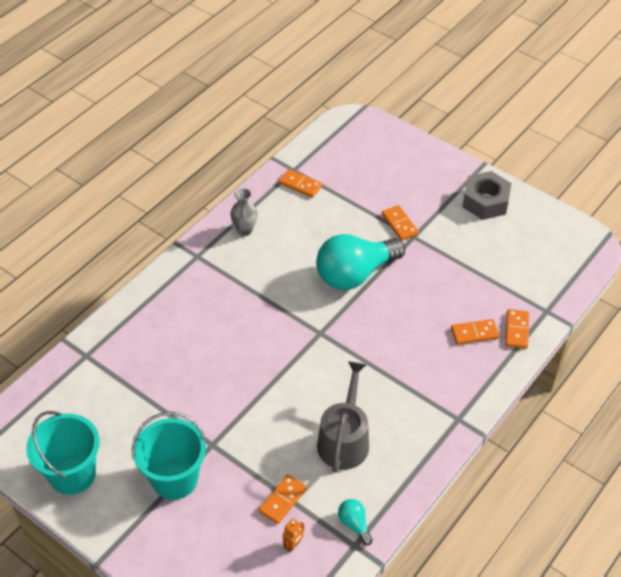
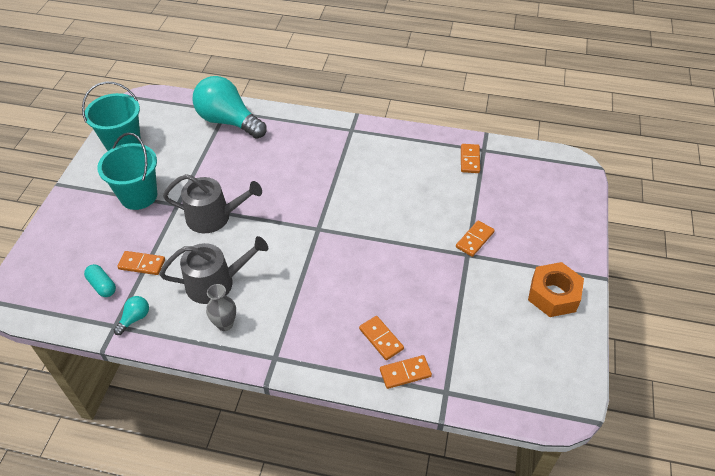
camera: 65 degrees right, 0 degrees up
(244, 230) = (395, 145): grey vase -> grey vase (225, 324)
(251, 415) = (214, 217): none -> grey watering can
(293, 545) = (102, 286): orange robot -> turquoise capsule
(355, 274) = (395, 229): turquoise light bulb -> turquoise light bulb (228, 121)
(485, 201) = (553, 295): grey nut -> orange nut

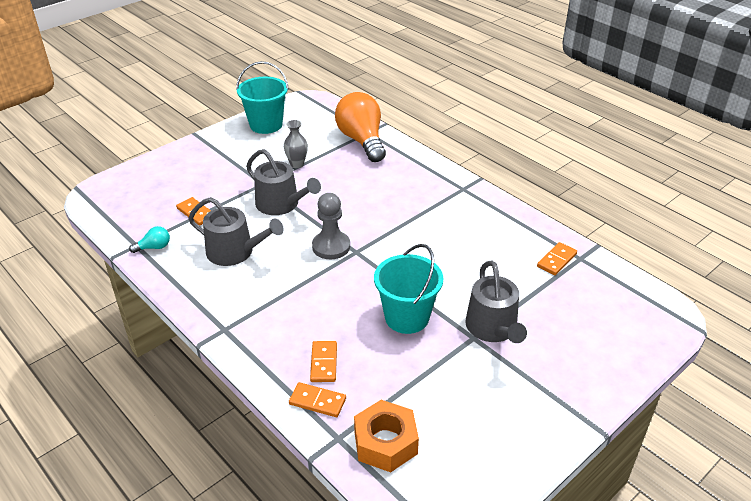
camera: 35 degrees right, 10 degrees down
(102, 286) = (155, 214): turquoise capsule -> none
(138, 196) = (241, 165): turquoise bucket -> turquoise bucket (407, 317)
(225, 324) = (212, 285): grey vase -> grey vase (297, 164)
(228, 121) = (362, 140): turquoise light bulb -> orange light bulb
(293, 235) = (331, 246): none -> grey pawn
(474, 239) = (493, 329): orange domino -> grey watering can
(553, 295) = (528, 417): orange nut -> orange nut (385, 443)

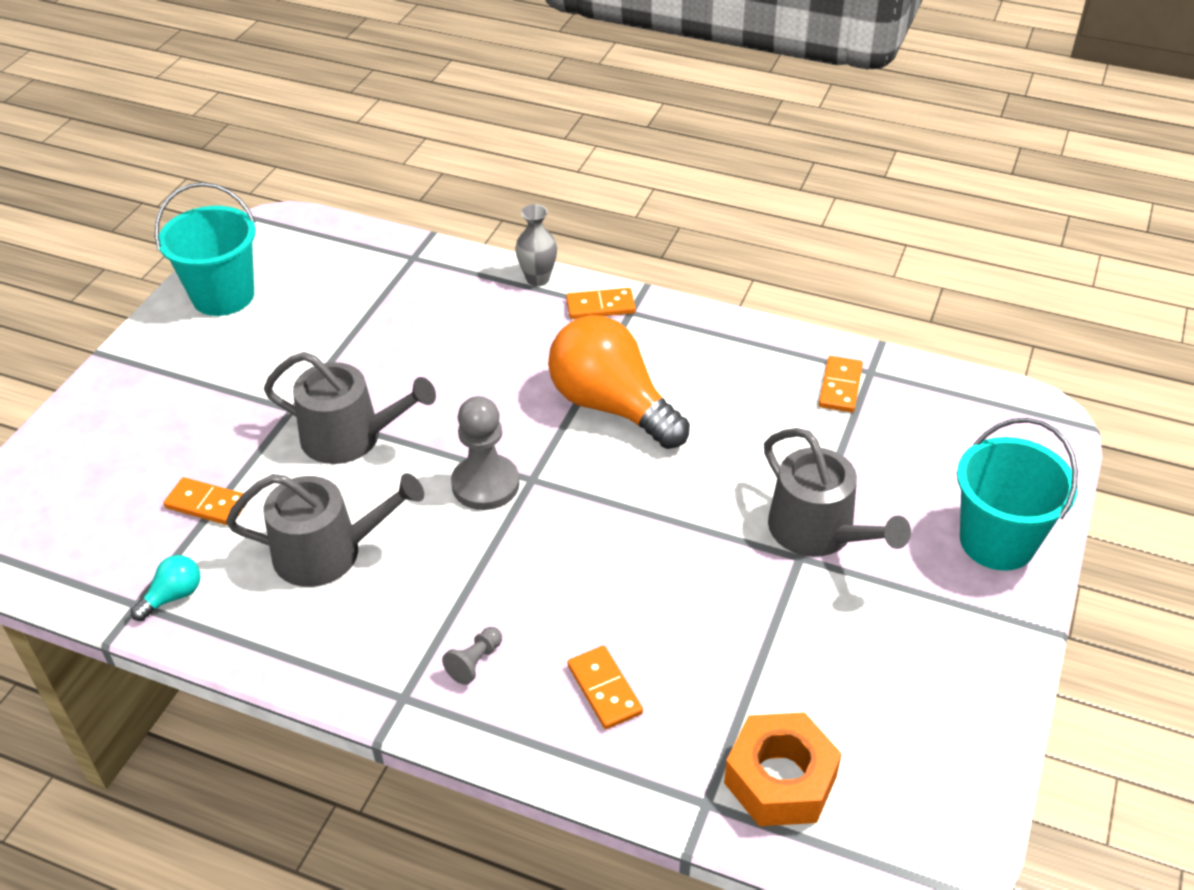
camera: 25 degrees left, 5 degrees up
(269, 326) = (475, 662): none -> grey pawn
(297, 164) = (329, 354): grey vase -> grey vase (538, 279)
(317, 401) = (636, 758): orange domino -> orange domino (600, 306)
(362, 140) = (413, 275): orange light bulb -> orange light bulb (611, 406)
(407, 317) = (682, 562): turquoise bucket -> turquoise bucket (997, 541)

